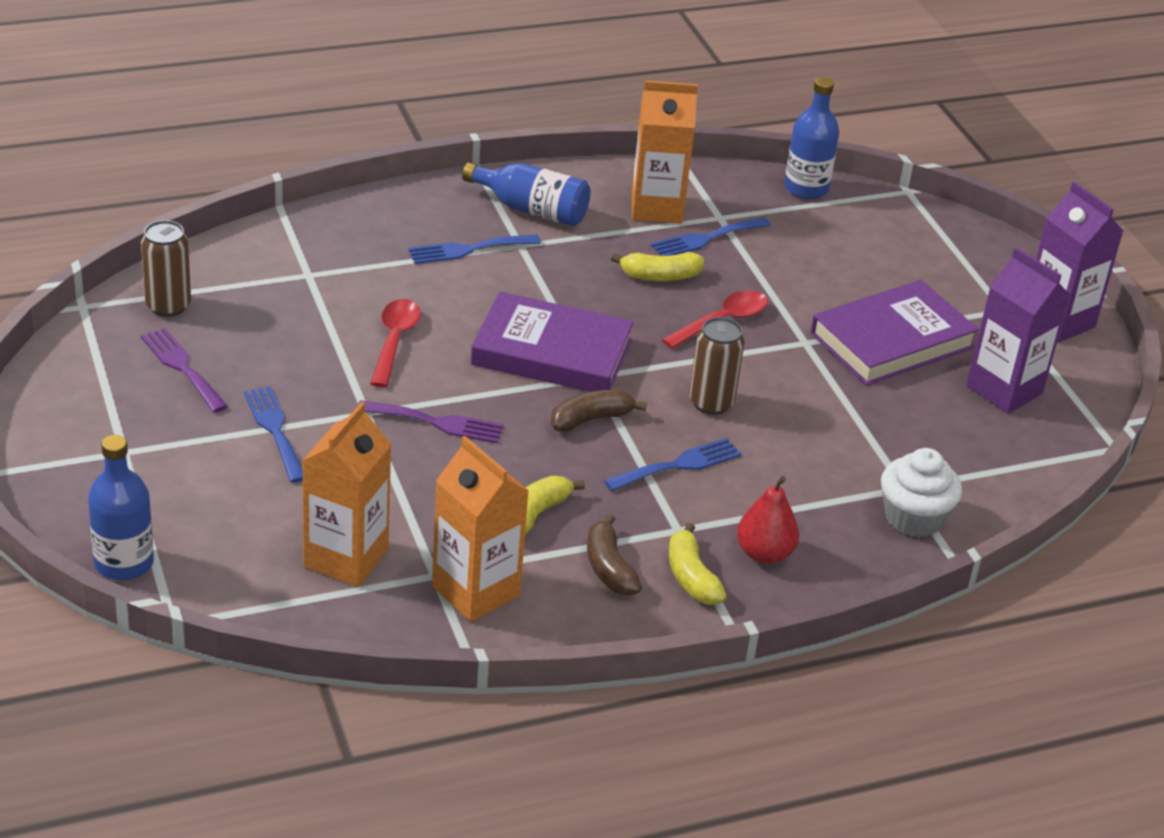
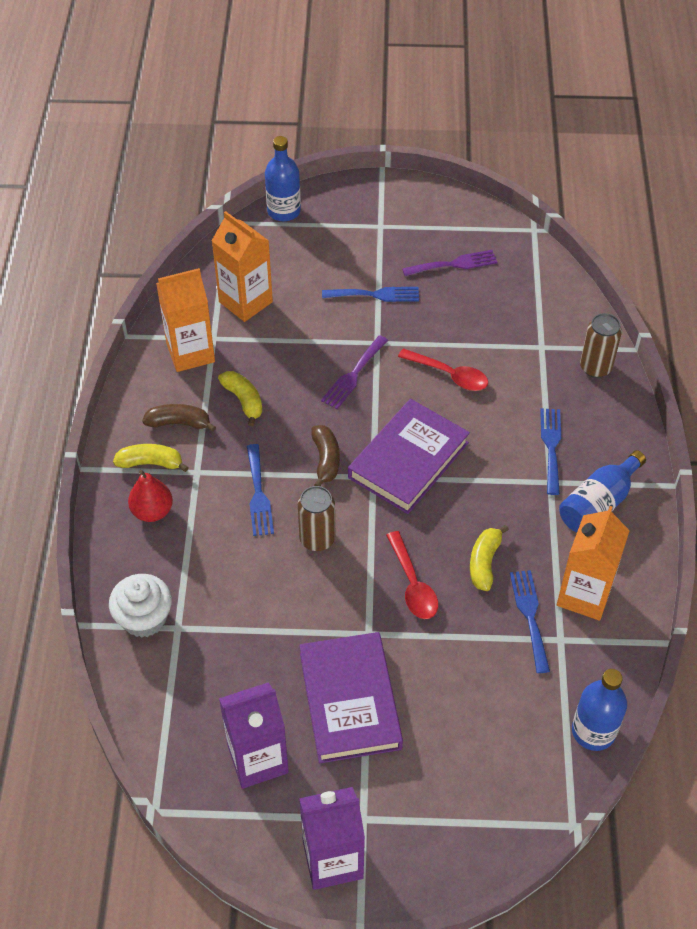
camera: 115 degrees right, 15 degrees up
(168, 306) = (523, 269): brown can -> brown can (595, 367)

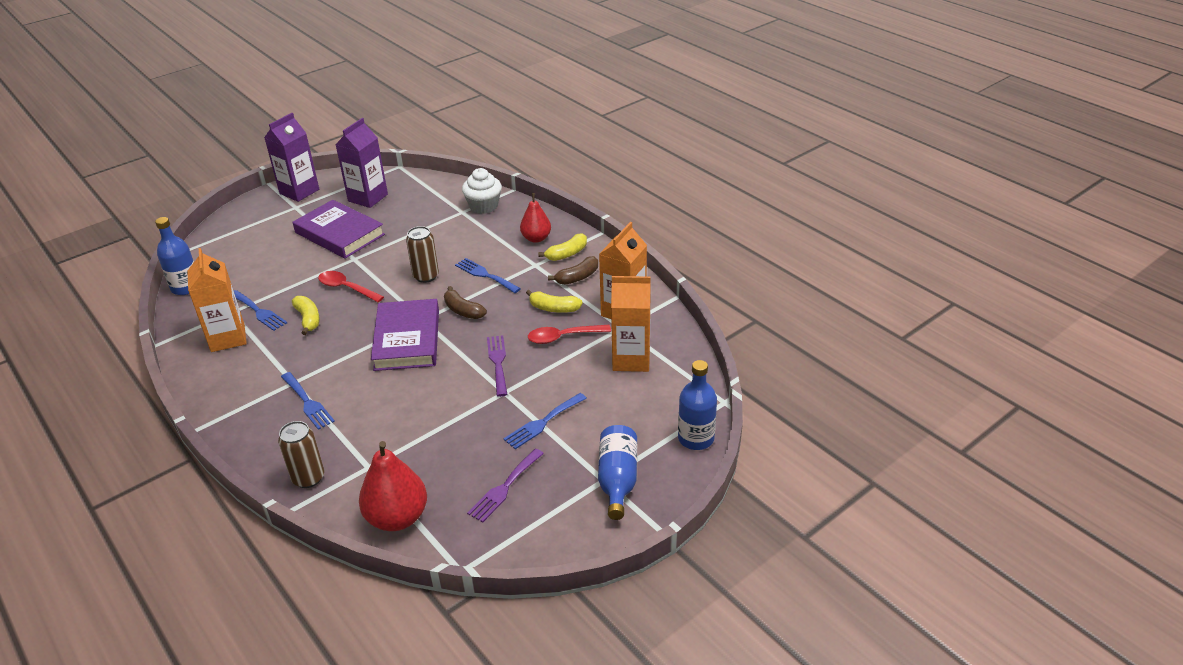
camera: 140 degrees right, 15 degrees down
(449, 375) = (427, 403): red spoon -> red spoon (563, 337)
(549, 291) = (397, 518): none -> red pear
(598, 504) = (247, 389): blue bottle -> blue bottle (617, 480)

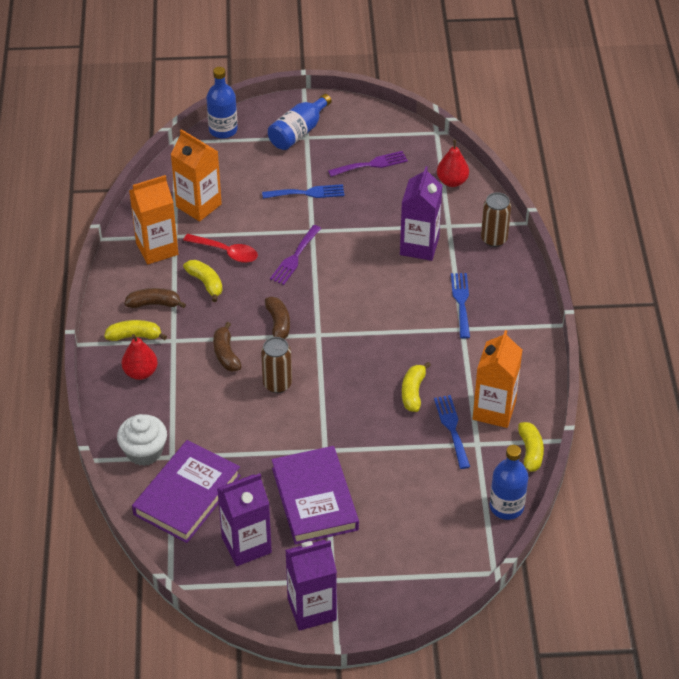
camera: 145 degrees left, 10 degrees up
(181, 325) = (530, 452): none -> yellow banana
(346, 288) = (357, 412): red spoon -> none
(385, 431) = (419, 246): none -> purple carton
(397, 518) = (452, 181): red pear -> red pear, size x0.65
(407, 339) = (346, 320): purple book -> purple book (187, 495)
(485, 275) = (226, 354): blue fork -> brown banana

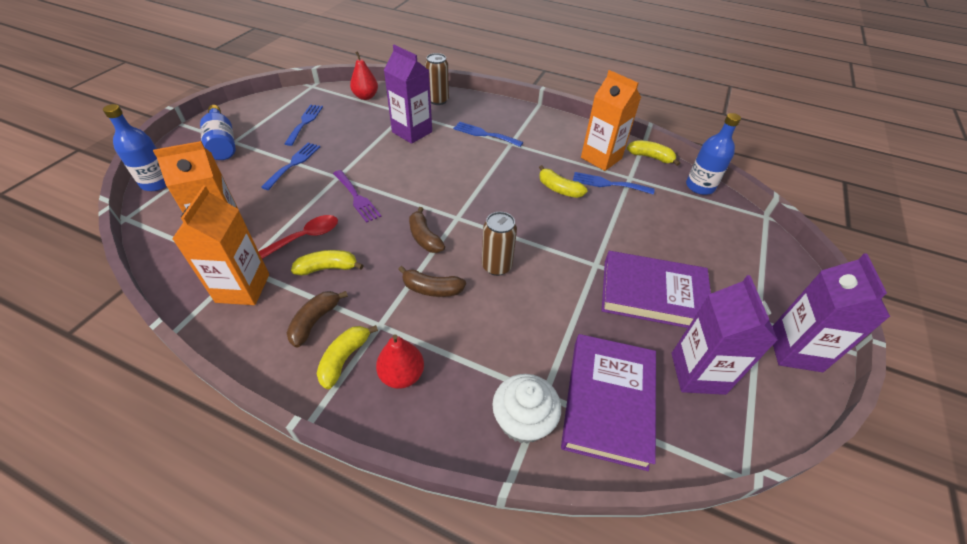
camera: 65 degrees left, 0 degrees up
(187, 495) = (608, 402): purple book -> purple book turned 45 degrees clockwise
(278, 324) = (424, 237): brown banana -> brown banana turned 135 degrees counterclockwise
(371, 164) = (305, 122): purple fork -> blue fork

